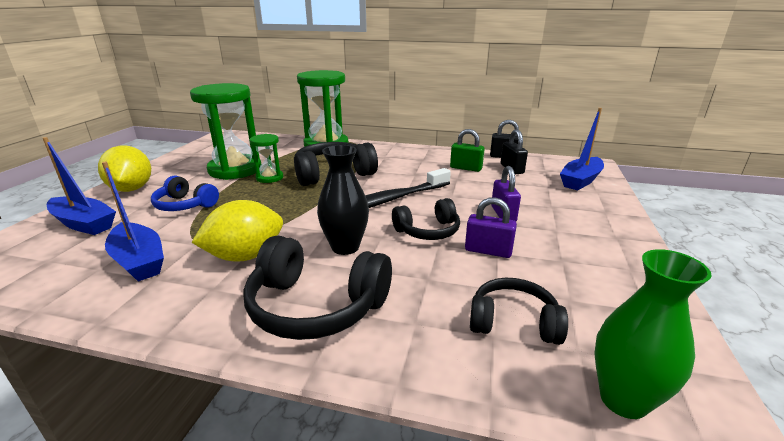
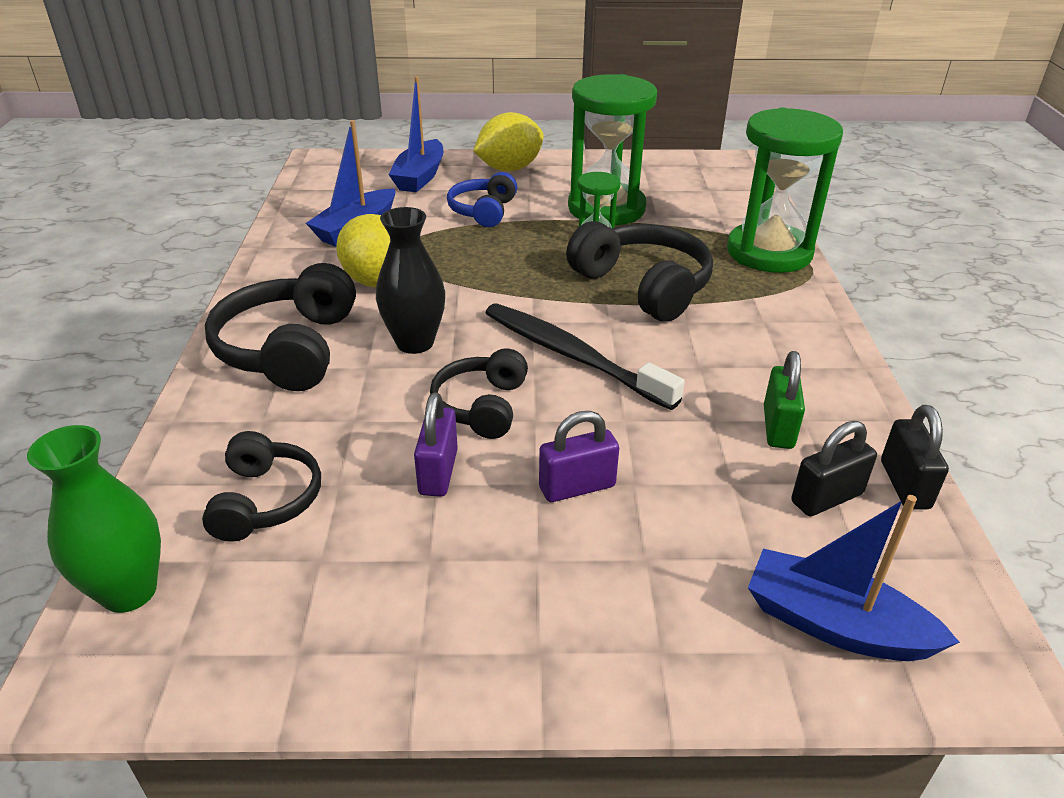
camera: 75 degrees right, 10 degrees up
(428, 231) = (481, 406): black headphones -> black headphones turned 45 degrees clockwise

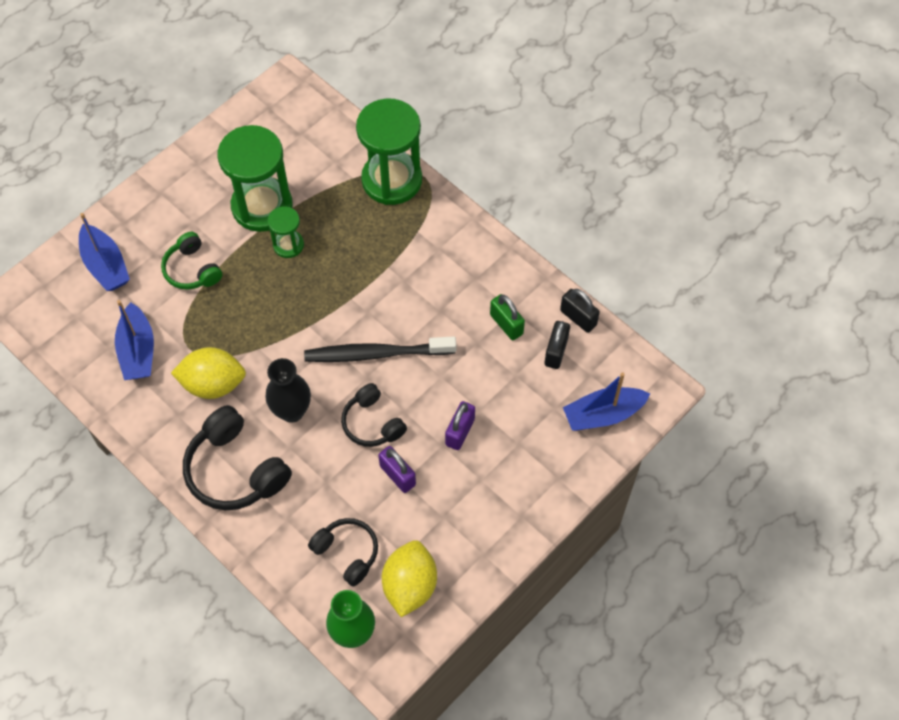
camera: 45 degrees left, 25 degrees up
(483, 211) = (192, 269): blue headphones -> green headphones
(509, 169) = (153, 208): yellow lemon -> yellow lemon (410, 585)
(643, 286) = (356, 268): black headphones -> none

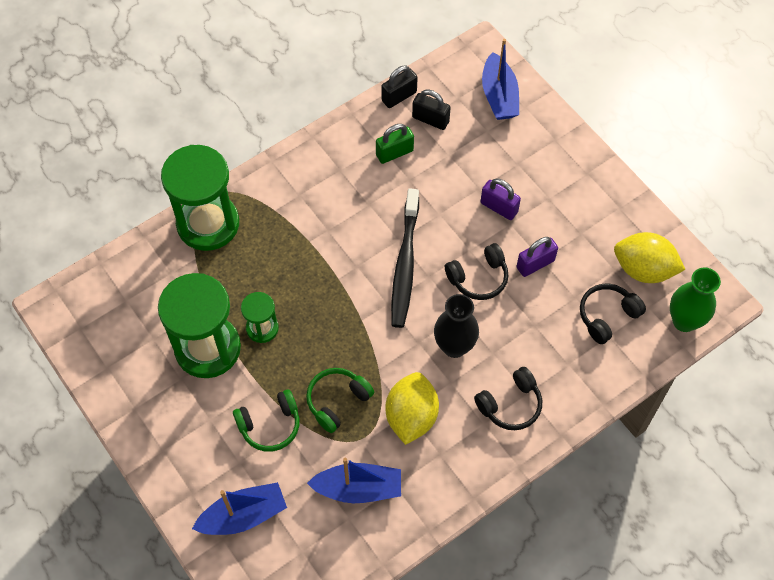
camera: 80 degrees left, 0 degrees up
(222, 319) = (337, 401): none -> green headphones
(235, 470) = (510, 405): black headphones -> black headphones, size x0.62

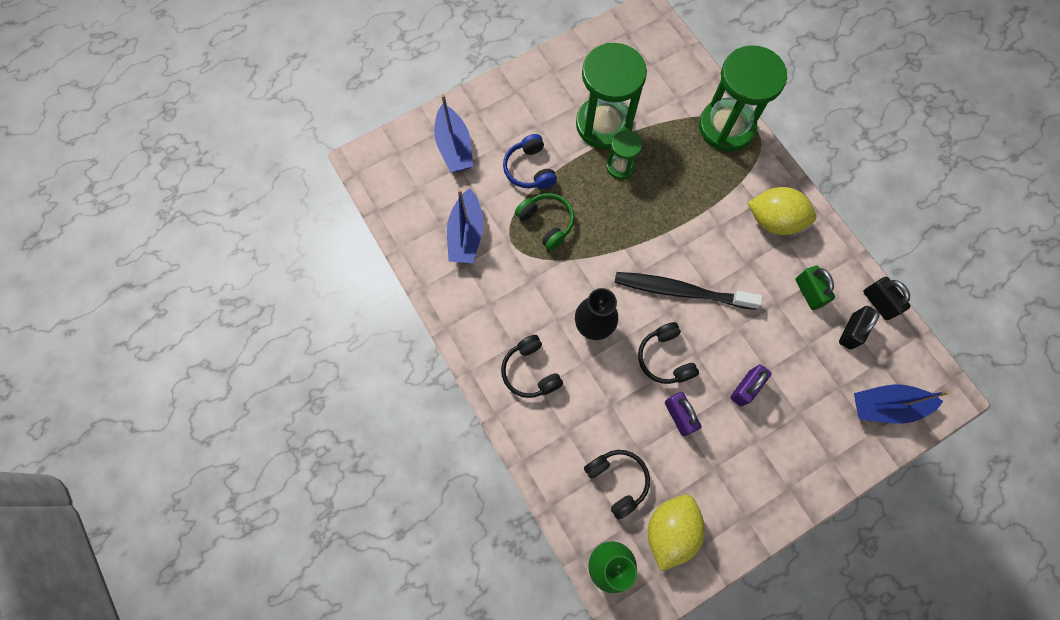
camera: 95 degrees right, 10 degrees up
(270, 425) = (529, 169): green headphones -> blue headphones
(411, 416) = (527, 282): yellow lemon -> yellow lemon (774, 220)

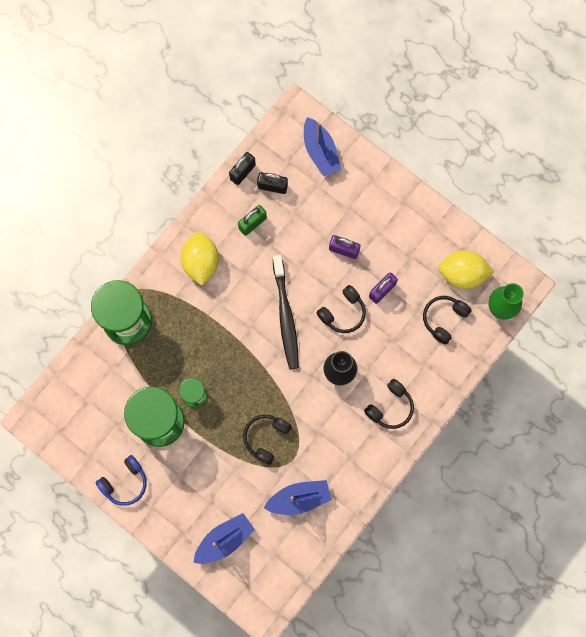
camera: 110 degrees left, 5 degrees up
(529, 169) = (223, 469): blue headphones -> blue headphones (125, 483)
(547, 223) = (266, 437): green headphones -> black headphones

